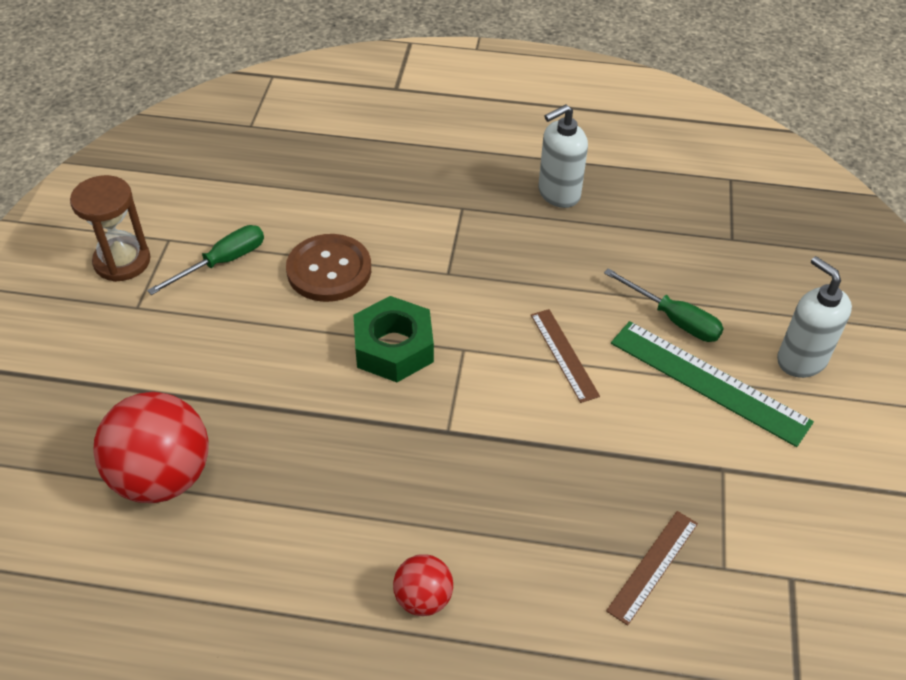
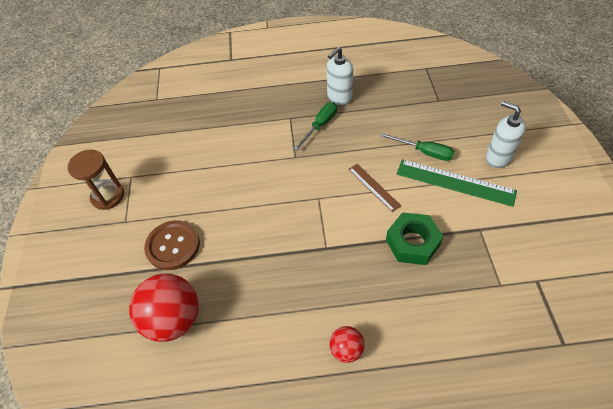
camera: 10 degrees left, 5 degrees up
(222, 262) = (166, 182): green screwdriver -> green screwdriver (320, 125)
(329, 270) = (228, 171): brown button -> brown button (173, 246)
(393, 347) = (280, 207): green nut -> green nut (412, 243)
(653, 566) = (463, 294): brown ruler -> none

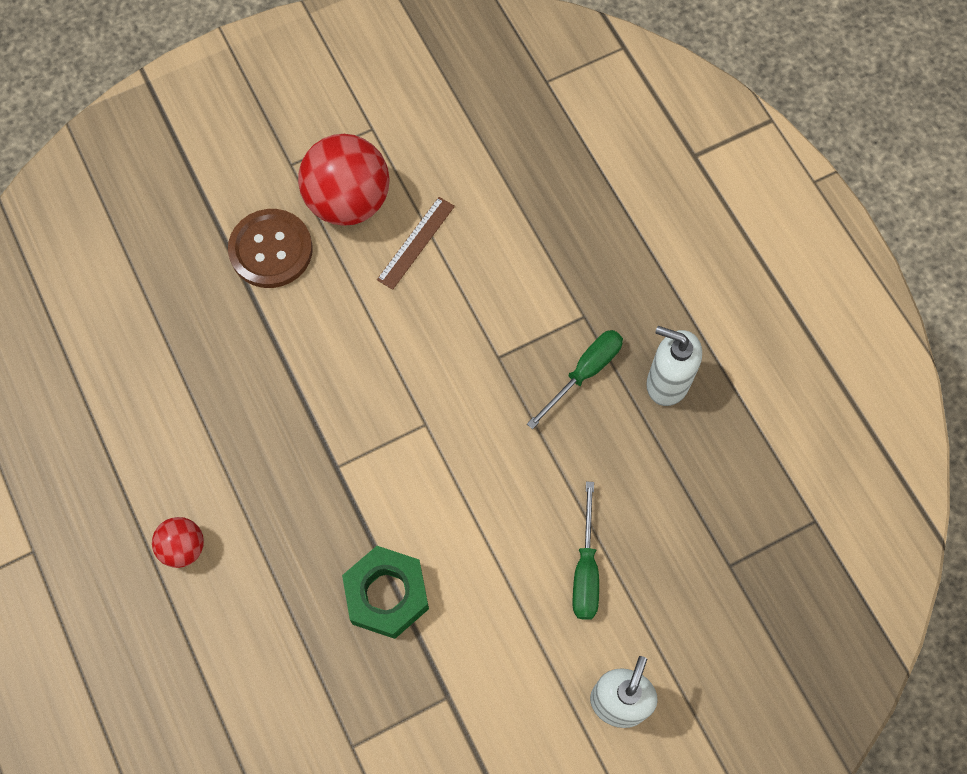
camera: 65 degrees right, 15 degrees up
(108, 196) = (325, 117): brown hourglass -> none
(173, 319) = (161, 306): red ball -> red ball (348, 201)
(320, 125) = (584, 373): green screwdriver -> green screwdriver turned 60 degrees counterclockwise
(374, 187) = (477, 504): brown ruler -> brown ruler (416, 242)
(455, 182) = (534, 637): green ruler -> none

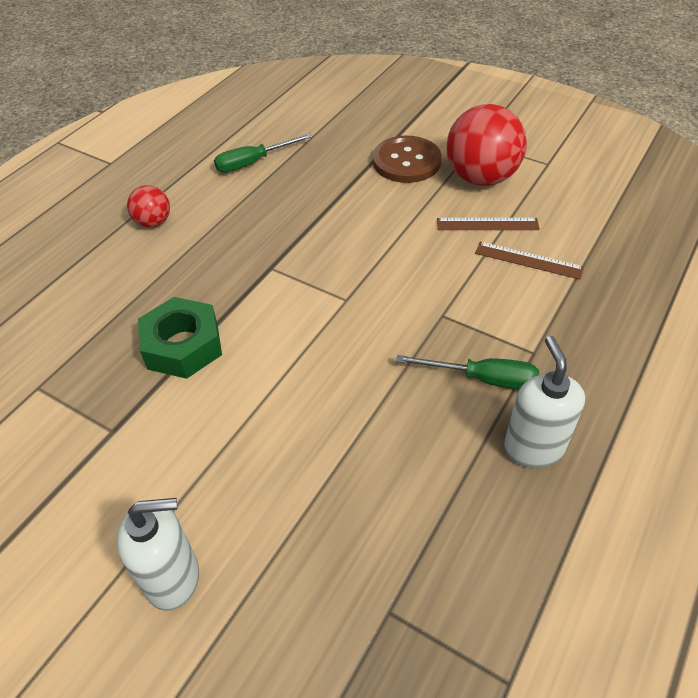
camera: 60 degrees right, 20 degrees down
(484, 243) = (528, 260): none -> brown ruler
(585, 569) = (296, 476): green screwdriver -> green screwdriver (253, 162)

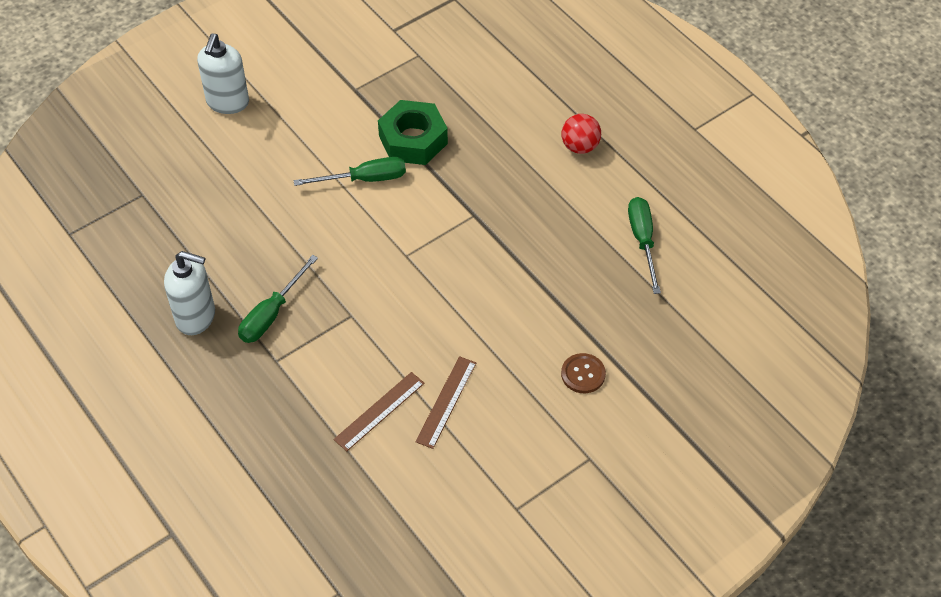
camera: 110 degrees right, 5 degrees up
(258, 368) = (364, 179): none -> green screwdriver
(406, 161) = (583, 374): brown button -> brown button, size x0.55
(481, 178) = (521, 430): red ball -> none

